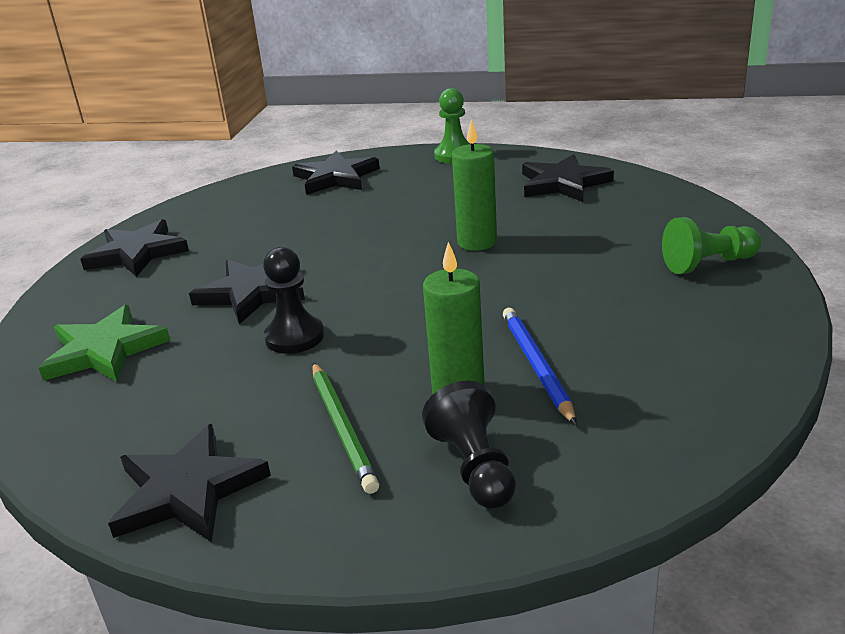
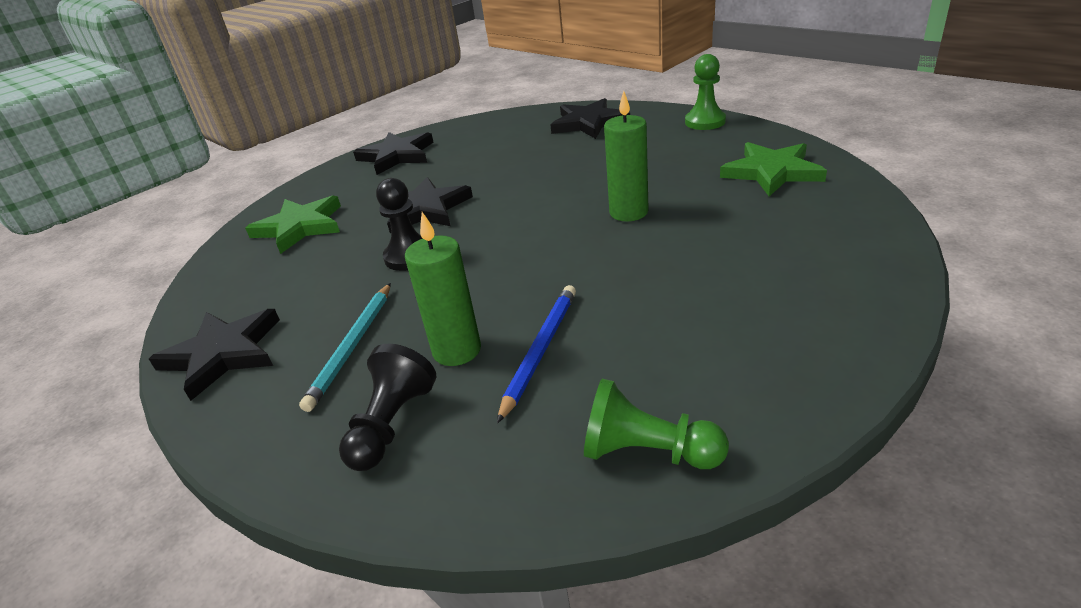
camera: 35 degrees right, 5 degrees up
(342, 428) = (353, 346): green pencil -> turquoise pencil
(563, 183) = (772, 172): black star -> green star
(708, 264) = (820, 302): green pawn -> green pawn (647, 452)

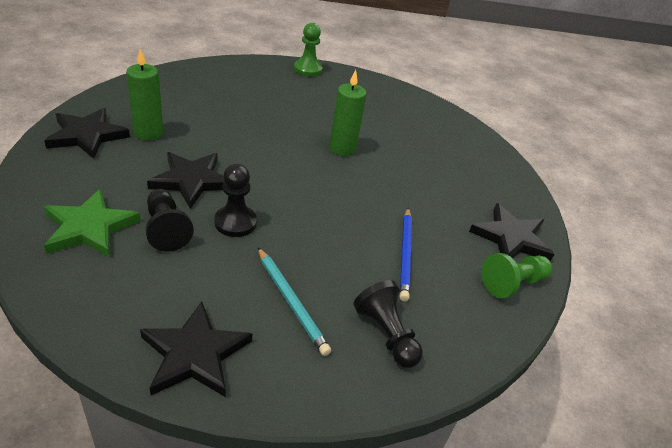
camera: 55 degrees left, 5 degrees up
(347, 245) = (166, 229): none -> black pawn
(457, 350) = (361, 274): green candle -> green candle (148, 133)
(540, 350) = (405, 254): blue pencil -> blue pencil turned 150 degrees counterclockwise
(589, 123) = (226, 79): black star -> black star (511, 238)
(772, 172) = (387, 103): green star -> none

